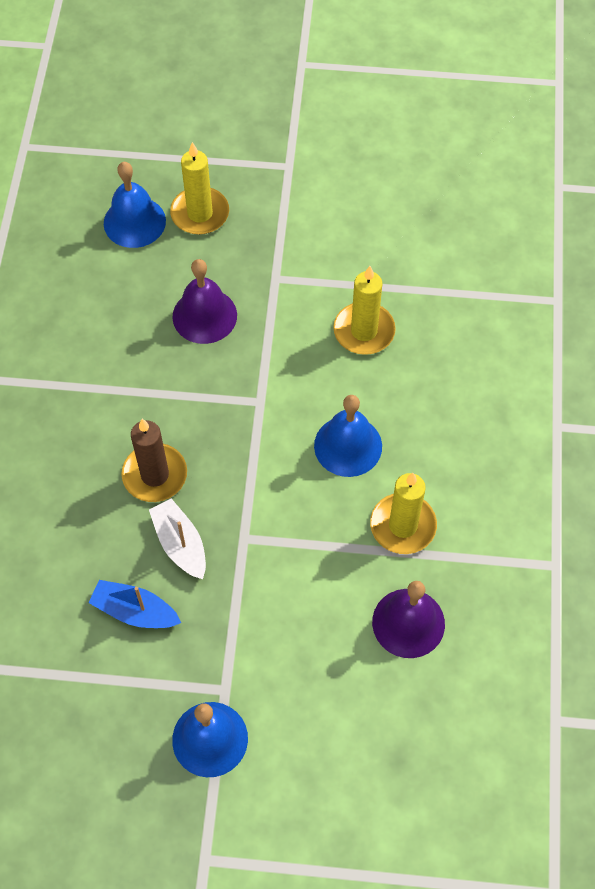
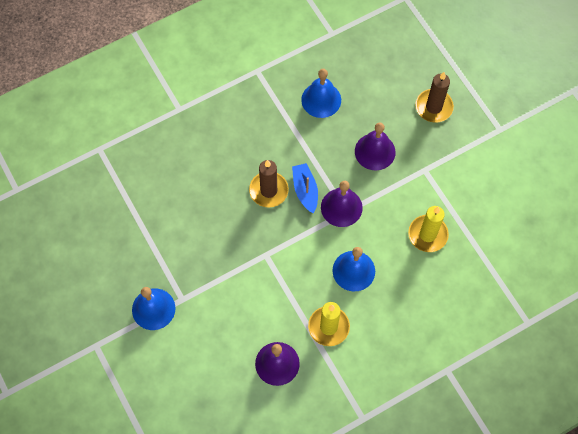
camera: 55 degrees right, 5 degrees up
(134, 222) = (403, 80): blue bell -> blue bell (321, 100)
(135, 611) = (192, 231): blue boat -> blue boat (305, 190)
(180, 544) = (241, 227): white boat -> none
(200, 213) = (434, 107): yellow candle -> brown candle
(249, 403) = (341, 207): none -> purple bell

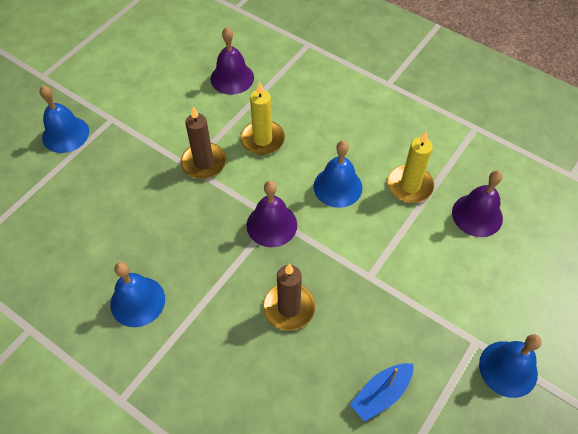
camera: 115 degrees left, 10 degrees down
(305, 190) = (269, 269): blue boat -> blue boat (381, 394)
(375, 151) = (186, 218): purple bell -> purple bell (232, 78)
(434, 107) = (105, 183): brown candle -> brown candle (204, 162)
(497, 92) = (65, 134): none -> blue bell

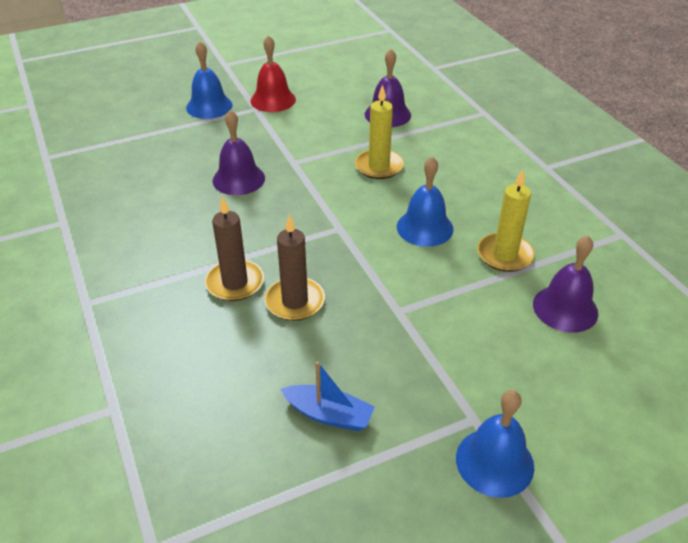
camera: 30 degrees right, 15 degrees down
(120, 102) = (273, 100): none -> red bell
(137, 301) = (164, 239): blue bell -> none
(204, 162) = (309, 164): brown candle -> brown candle (235, 283)
(271, 225) = (333, 232): purple bell -> purple bell (238, 179)
(381, 394) = (328, 414): blue boat -> blue boat turned 150 degrees counterclockwise

